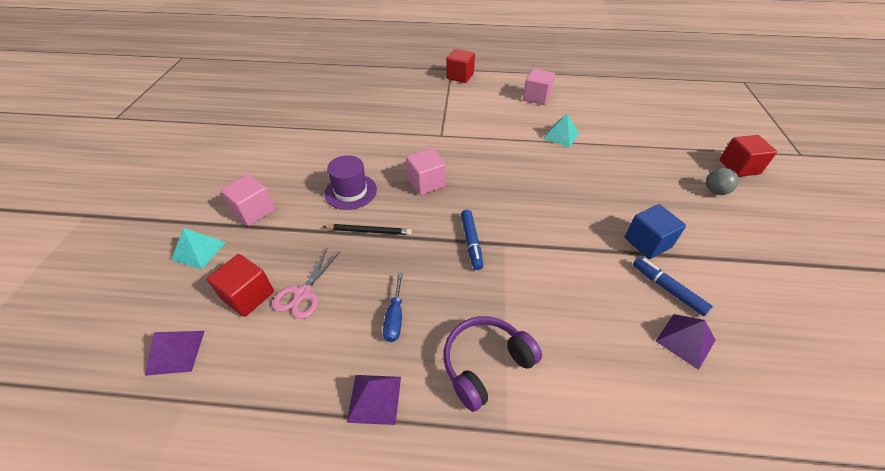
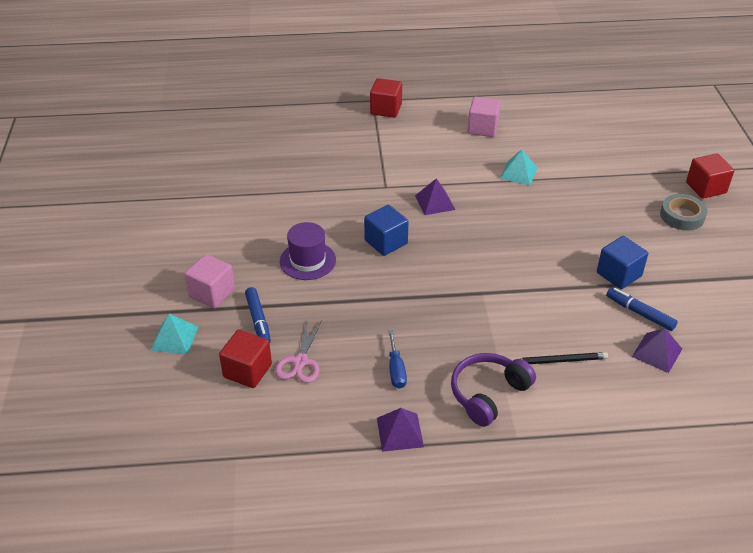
camera: 10 degrees left, 5 degrees down
(175, 352) = (203, 424): purple pyramid -> purple pyramid (434, 202)
(369, 231) = (343, 297): black pencil -> black pencil (560, 360)
(426, 183) = (386, 242): pink cube -> blue cube
(471, 242) = (449, 295): blue marker -> blue marker (258, 320)
(715, 191) = (682, 216): grey ball -> grey tape

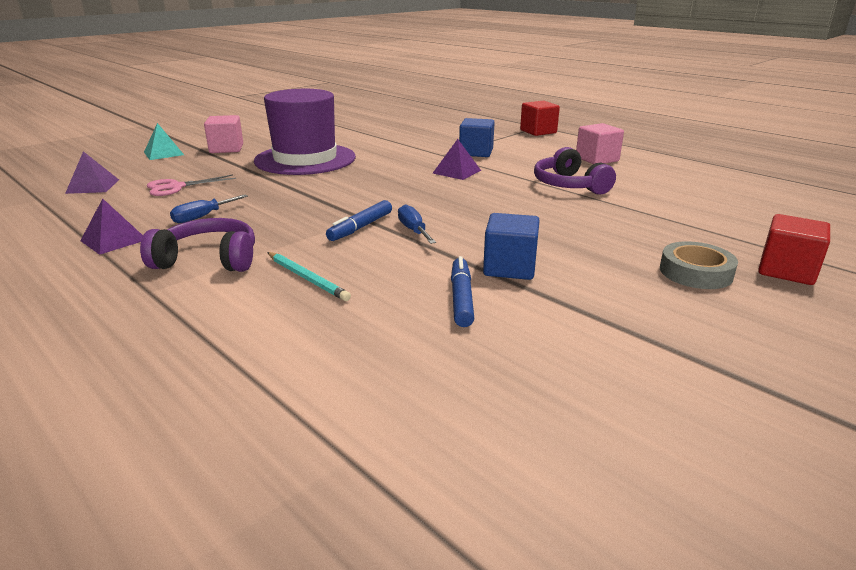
camera: 50 degrees right, 15 degrees down
(247, 371) = (147, 177): red cube -> none
(258, 320) = (212, 165): blue marker -> blue marker (361, 227)
(307, 260) = (305, 159): purple hat -> purple hat, size x1.83
(386, 242) = (371, 172): blue cube -> blue cube (476, 152)
(518, 173) = (569, 185): turquoise pyramid -> purple headphones
(528, 281) = (413, 230): none -> blue screwdriver
(560, 360) = (307, 278): black pencil -> turquoise pencil
(657, 352) = (402, 330): purple pyramid -> purple pyramid (92, 186)

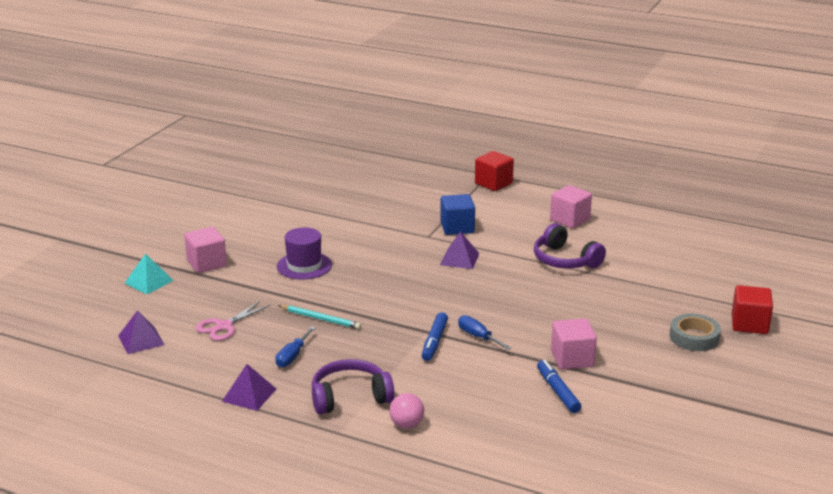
camera: 20 degrees left, 0 degrees up
(234, 298) = (406, 425): none -> pink ball
(305, 159) = (304, 266): purple hat -> purple hat, size x0.55
(307, 278) = (440, 398): turquoise pencil -> turquoise pencil (320, 319)
(509, 268) = (572, 359): blue cube -> pink cube

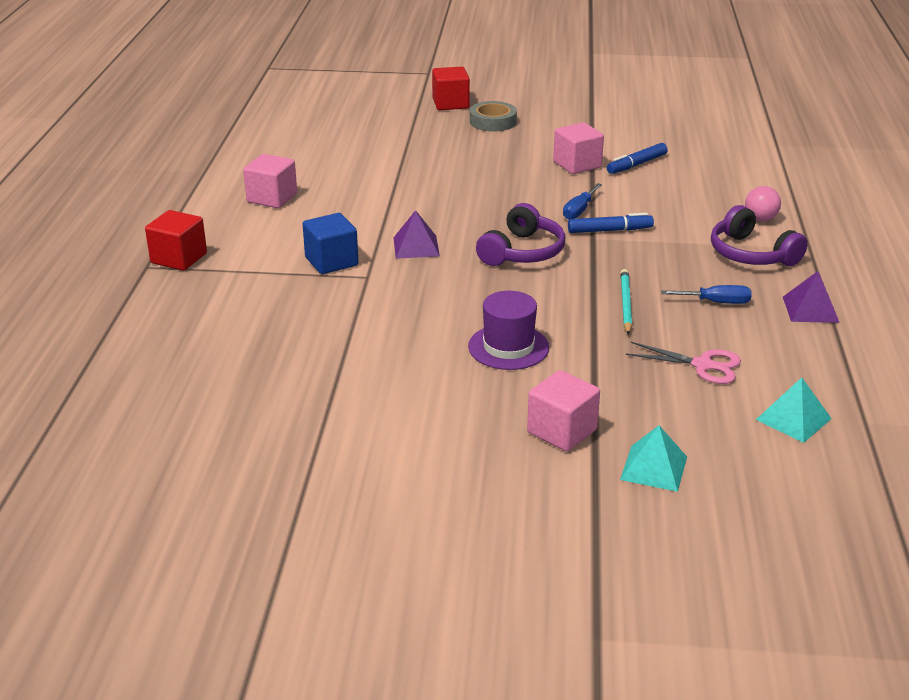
camera: 110 degrees left, 5 degrees up
(141, 340) = (793, 419): purple pyramid -> turquoise pyramid
(565, 260) = (379, 189): purple headphones -> purple headphones (522, 252)

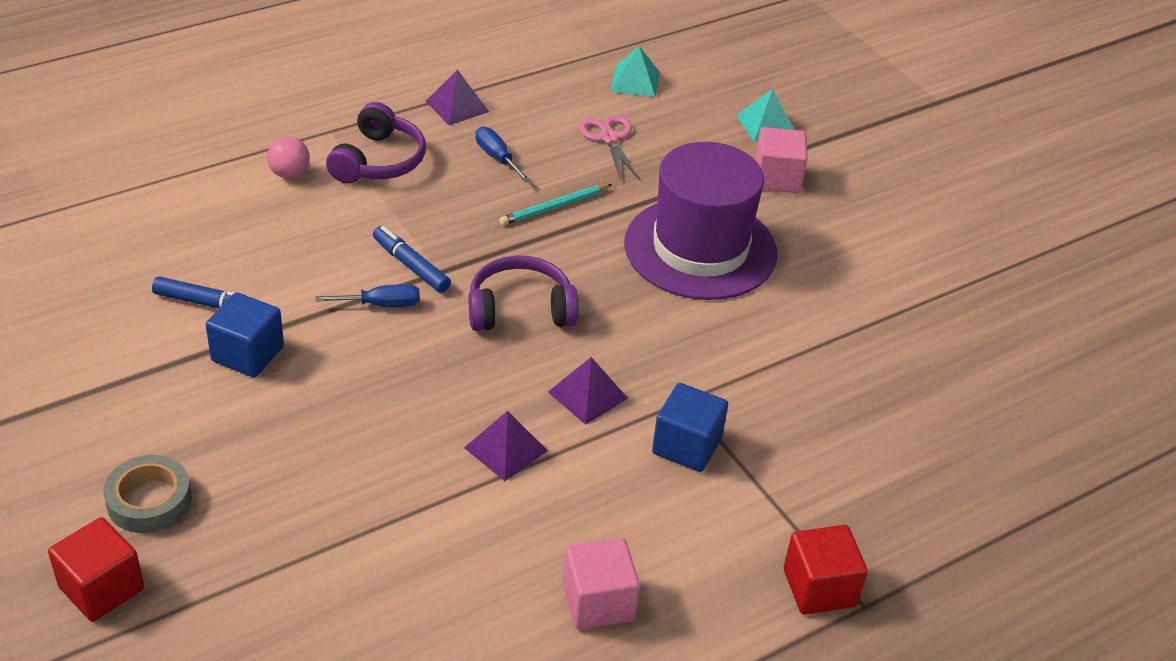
camera: 130 degrees left, 10 degrees up
(407, 209) = (506, 449): none -> purple pyramid
(508, 347) = (700, 248): purple hat -> purple hat, size x1.83
(577, 165) = (247, 354): pink cube -> blue cube

